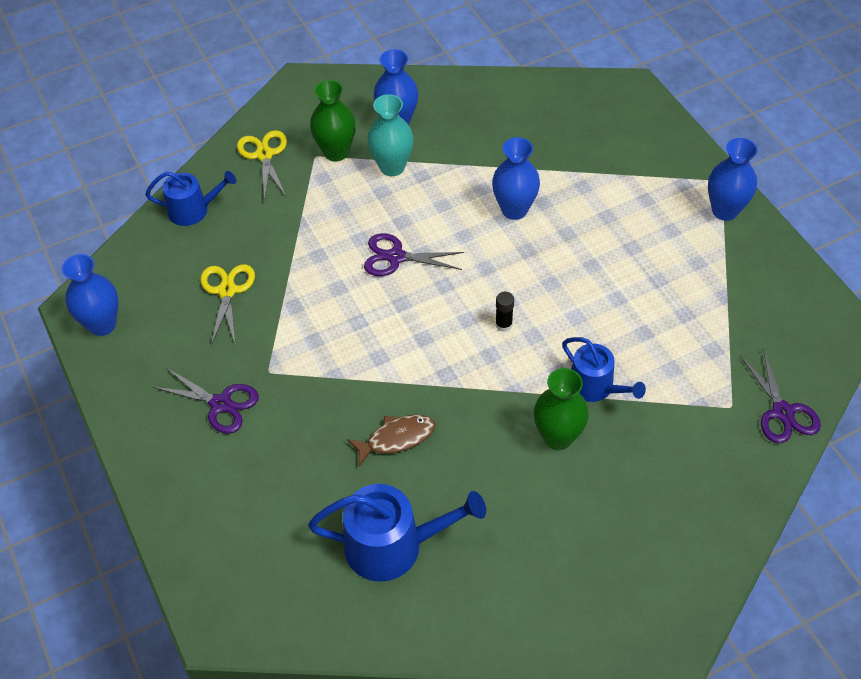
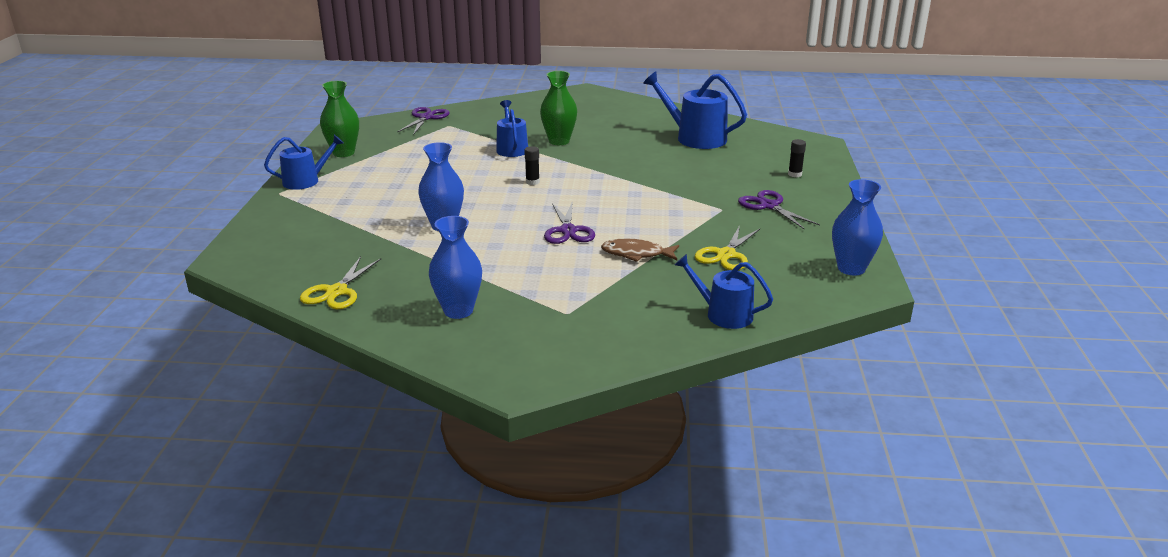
camera: 150 degrees left, 25 degrees down
(217, 500) = (794, 174): none -> black glue stick
(264, 155) = (617, 332): yellow scissors -> yellow scissors (337, 292)
(336, 152) = (544, 309): green vase -> green vase (343, 153)
(392, 167) = (505, 281): turquoise vase -> none
(396, 257) = (568, 231): purple scissors -> purple scissors turned 45 degrees clockwise
(396, 438) = (657, 164): brown fish -> brown fish (636, 254)
(725, 210) = (305, 181): blue vase -> blue watering can

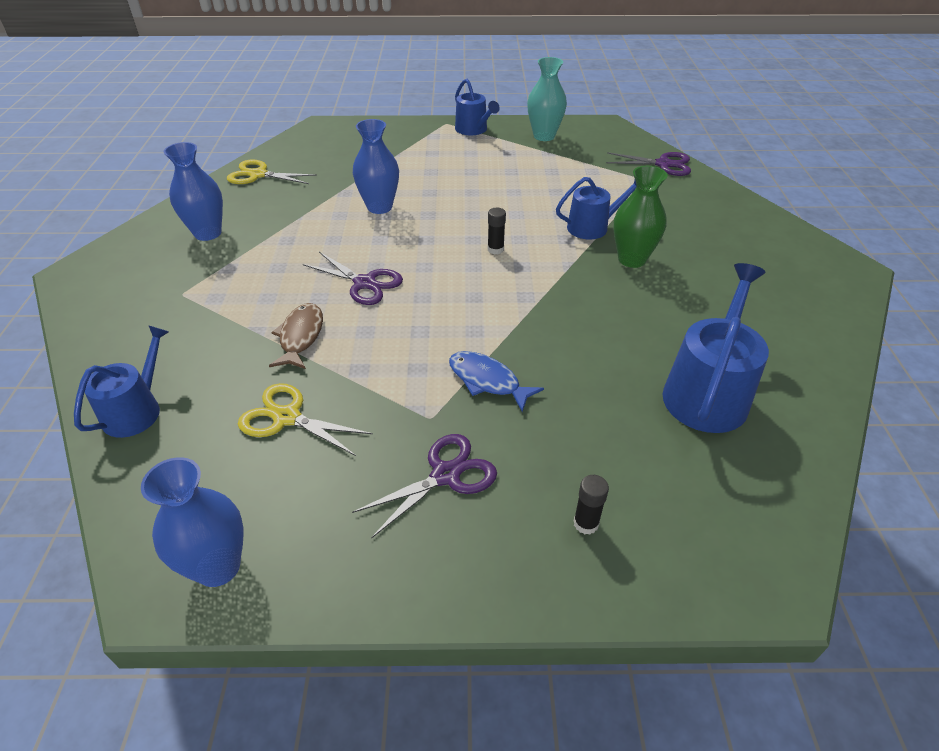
camera: 85 degrees right, 15 degrees up
(343, 153) = (544, 136): green vase -> turquoise vase
(568, 231) = (364, 283): purple scissors -> purple scissors turned 135 degrees counterclockwise
(687, 191) = (487, 381): none -> blue fish

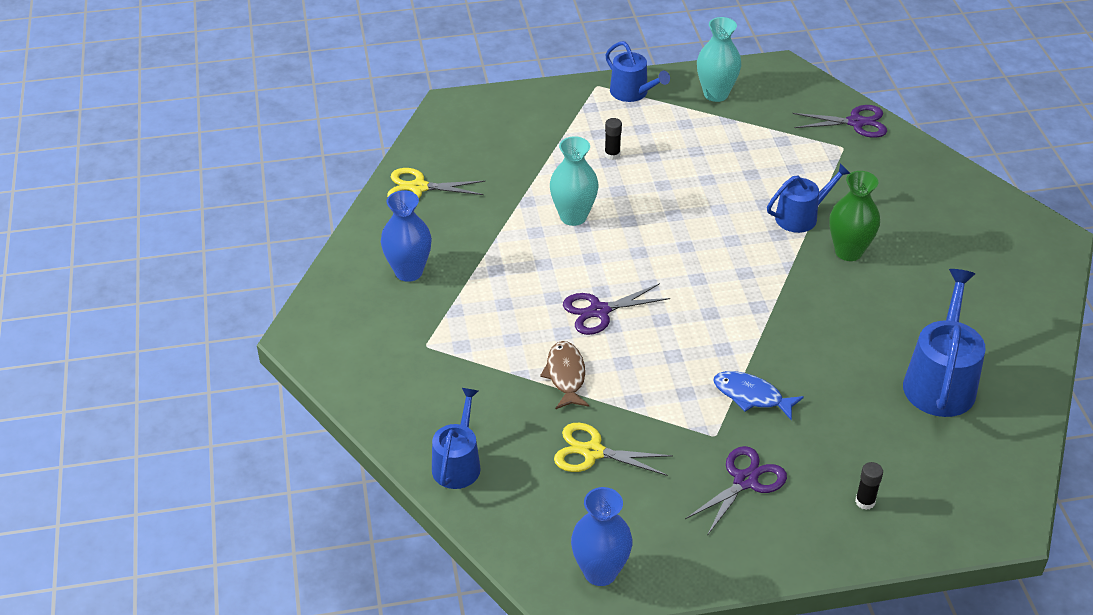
camera: 10 degrees left, 0 degrees up
(364, 283) = (599, 311): purple scissors -> purple scissors turned 135 degrees clockwise
(379, 207) = (573, 217): blue vase -> turquoise vase
(495, 249) = (712, 256): black glue stick -> black glue stick (612, 154)

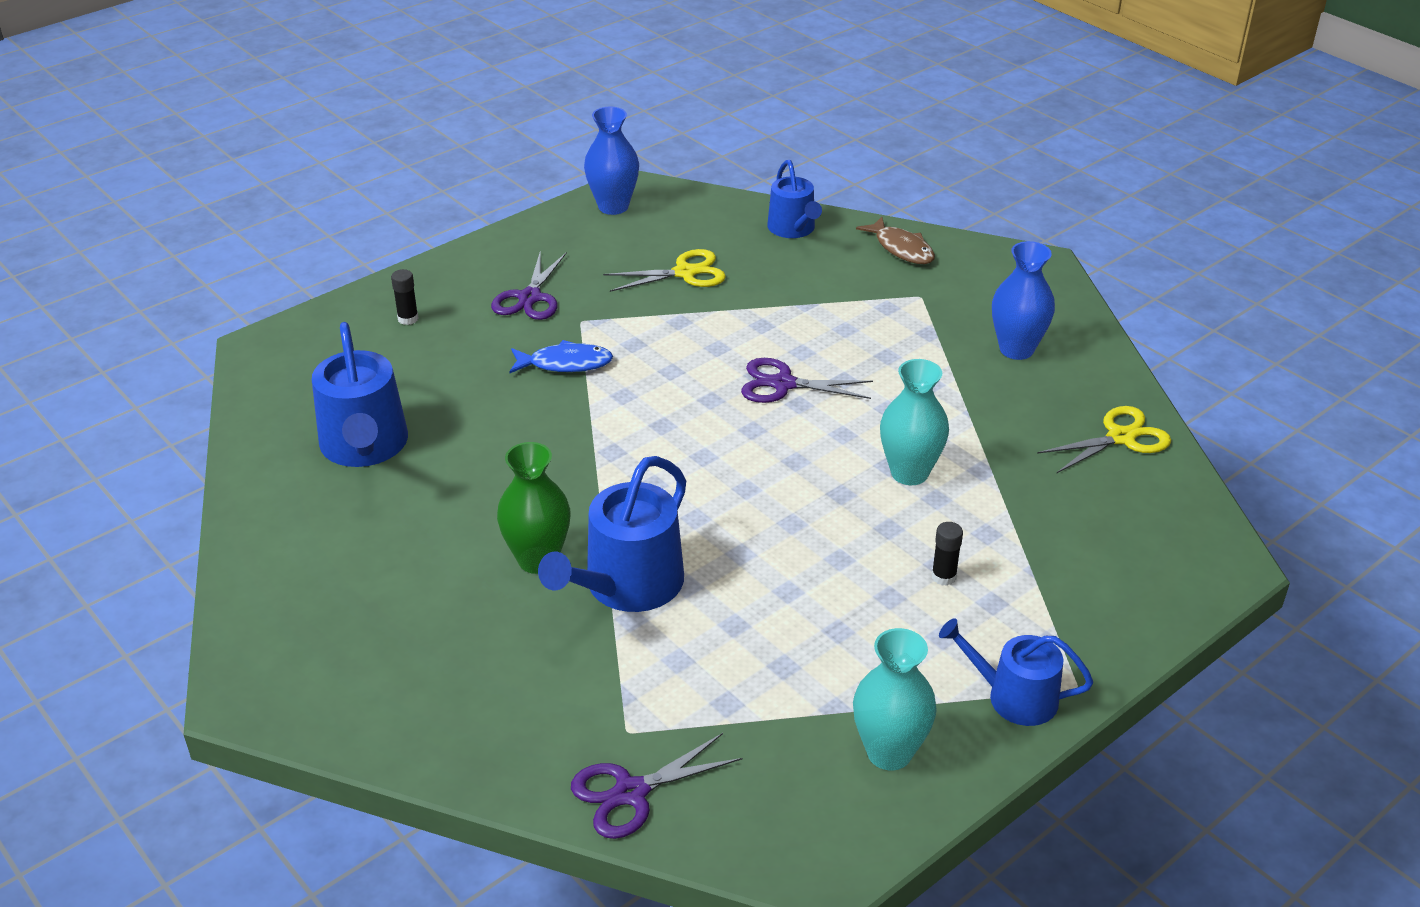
camera: 150 degrees right, 5 degrees down
(566, 375) = (763, 318): brown fish -> brown fish (901, 249)
(599, 311) = (783, 384): purple scissors -> purple scissors turned 120 degrees counterclockwise
(801, 216) = (627, 586): blue watering can -> blue watering can, size x1.55

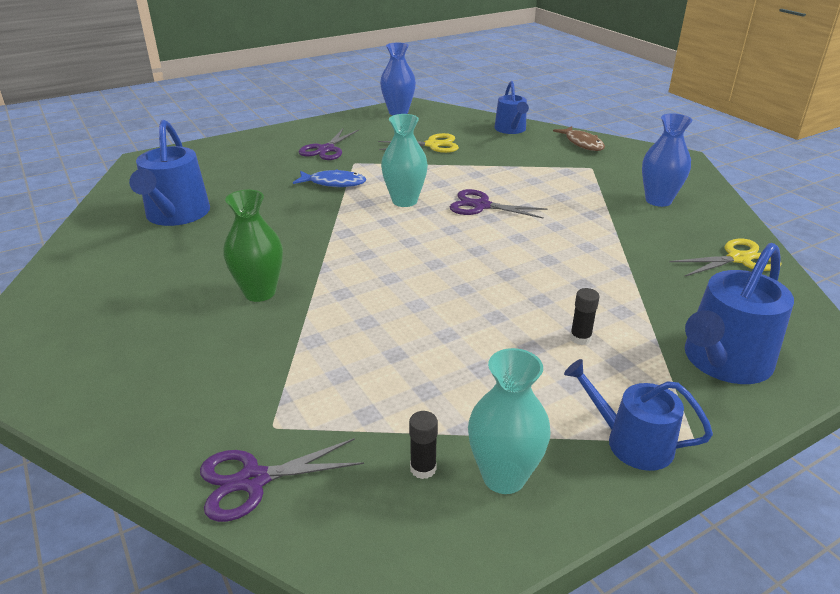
camera: 10 degrees right, 5 degrees down
(408, 319) = (243, 153): black glue stick -> black glue stick (423, 468)
(627, 586) = (319, 317): blue watering can -> blue watering can (723, 361)
(909, 473) = (564, 265): turquoise vase -> turquoise vase (404, 201)

